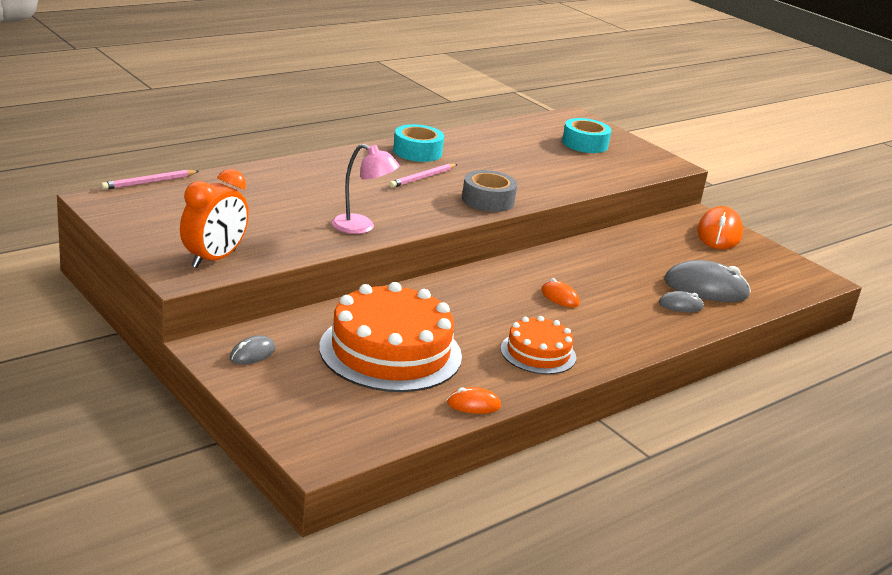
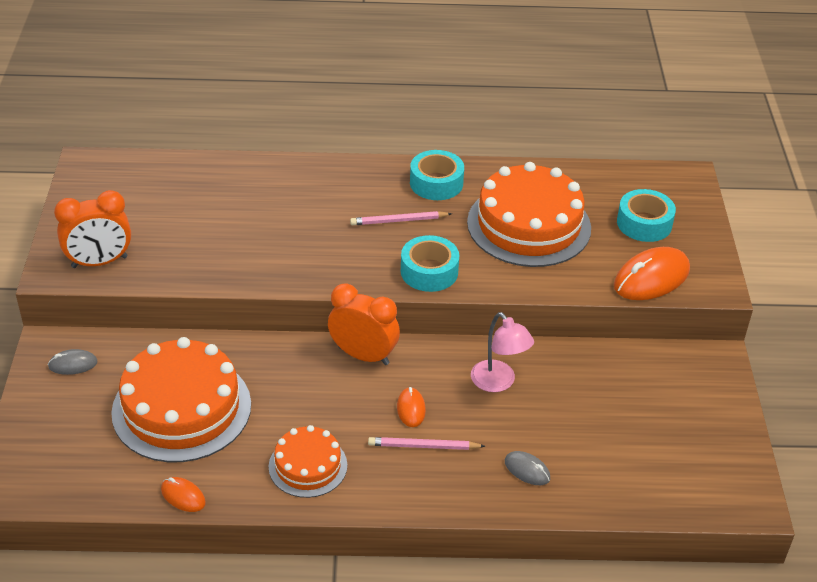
camera: 40 degrees right, 15 degrees up
(149, 182) = (146, 153): pink pencil -> pink pencil (423, 446)
(361, 227) = (264, 266): pink lamp -> pink lamp (498, 383)
(482, 277) = (363, 355): none -> orange clock
(488, 200) = (429, 271): grey tape -> turquoise tape
(515, 160) = (529, 225): none -> orange cake
(706, 288) = (586, 460): grey mouse -> none
(719, 234) = (705, 392): orange mouse -> orange mouse (651, 278)

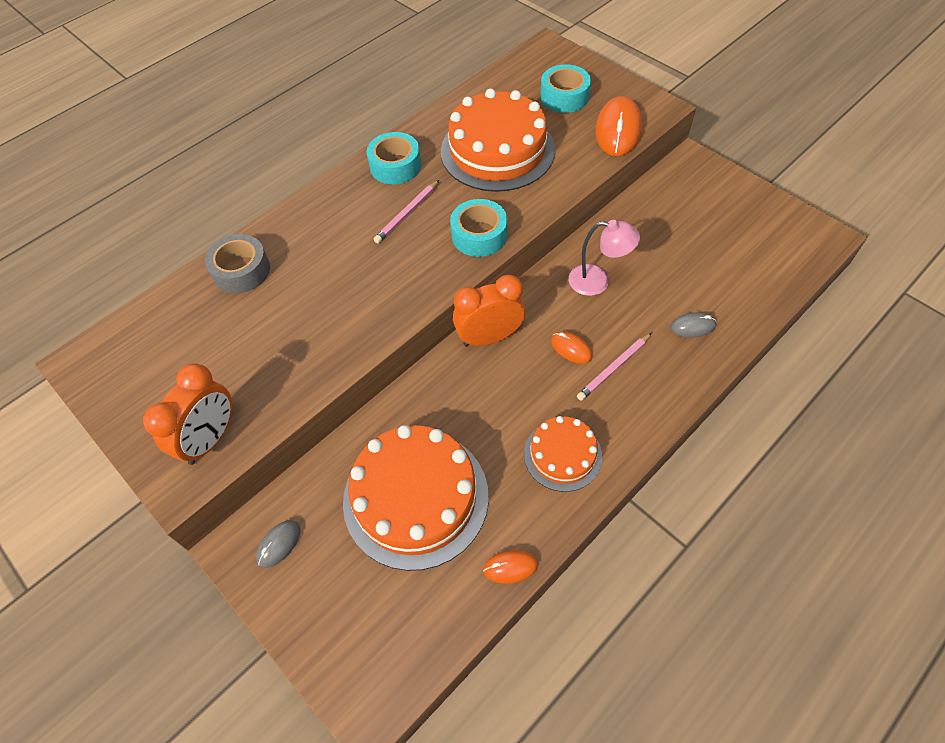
camera: 40 degrees left, 15 degrees up
(242, 178) = (241, 271): none -> grey tape

